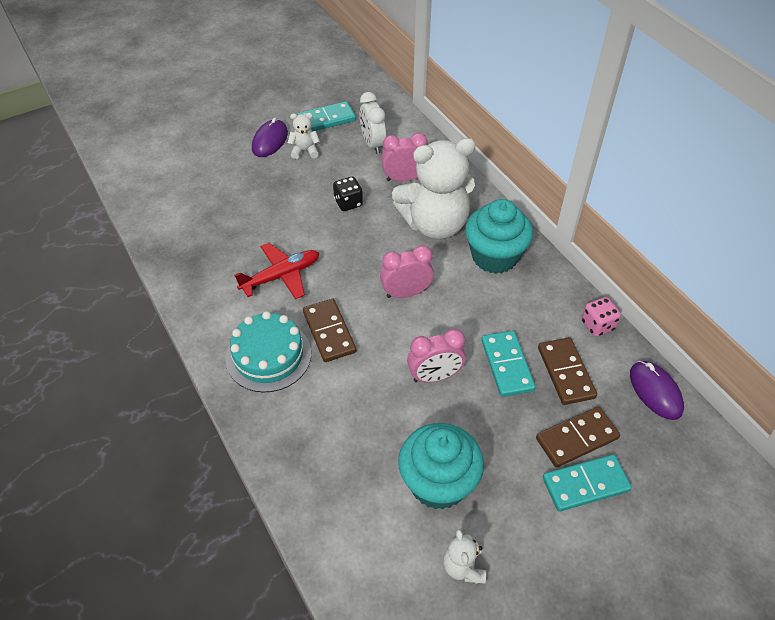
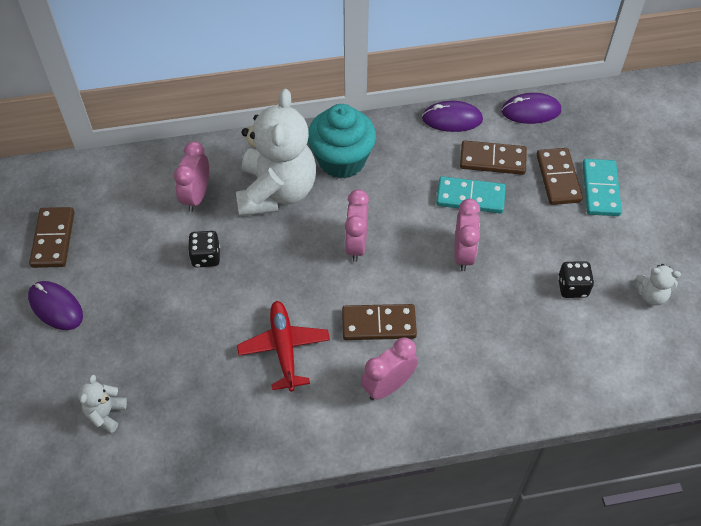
camera: 70 degrees left, 5 degrees up
(268, 356) = (388, 386): turquoise cake -> pink clock
(305, 151) = (96, 275): white teddy bear -> white teddy bear (106, 413)
(326, 119) = (53, 239): turquoise domino -> brown domino
(373, 144) = (124, 207): white clock -> none
(438, 483) = (572, 287): turquoise cupcake -> black dice
(597, 325) = (452, 119): pink dice -> purple mouse

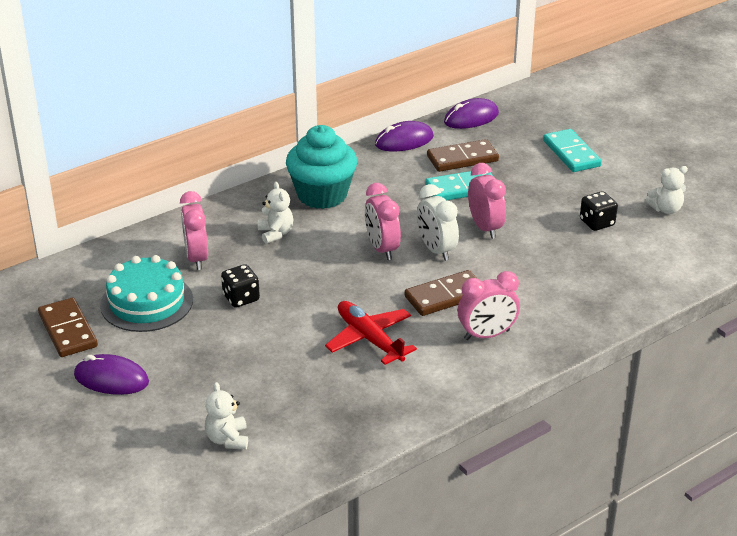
camera: 25 degrees left, 20 degrees down
(129, 232) = (147, 302): none -> turquoise cake
(277, 192) = (276, 233): white teddy bear -> white teddy bear, size x0.42
(388, 386) = (487, 335): pink clock -> pink clock turned 135 degrees counterclockwise
(403, 264) = (436, 250): none -> white clock
(558, 178) = (529, 156): brown domino -> none

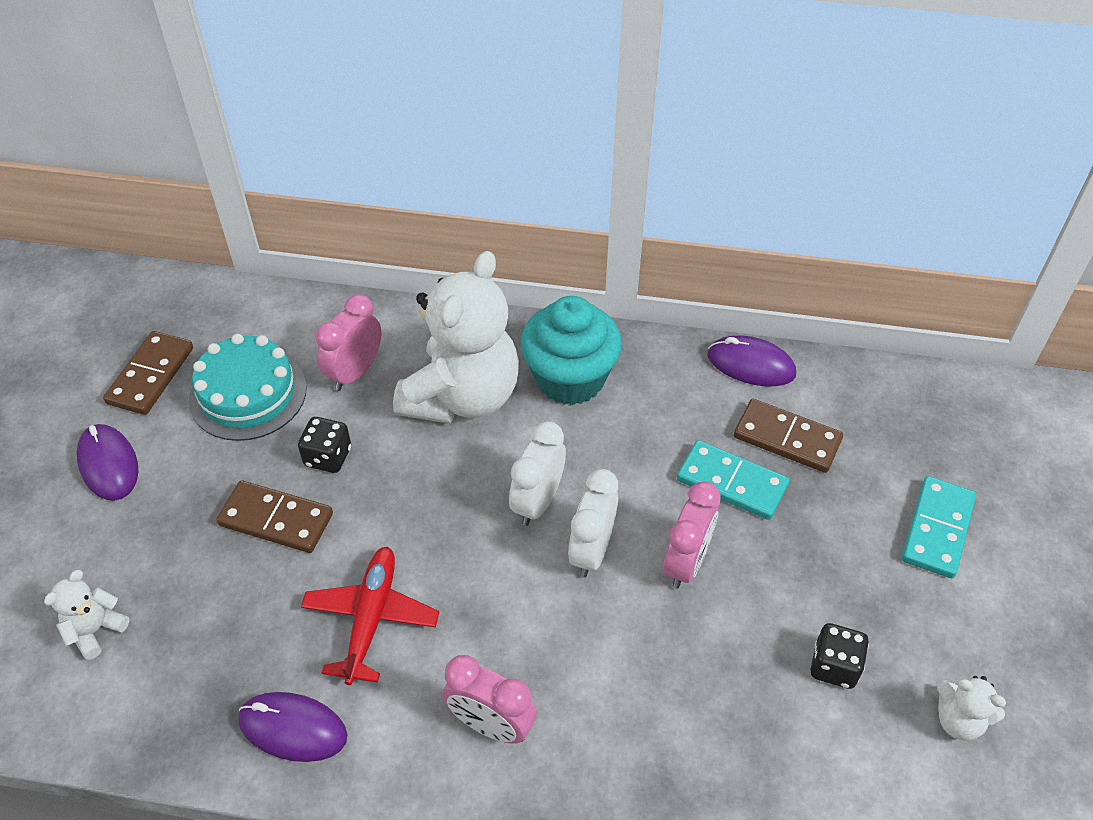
camera: 45 degrees right, 15 degrees up
(276, 233) = (462, 397): white teddy bear -> white teddy bear, size x2.40
(382, 249) = (537, 502): pink clock -> white clock
(445, 296) = (518, 627): brown domino -> brown domino (276, 519)
(471, 118) = (873, 385): purple mouse -> purple mouse (293, 728)

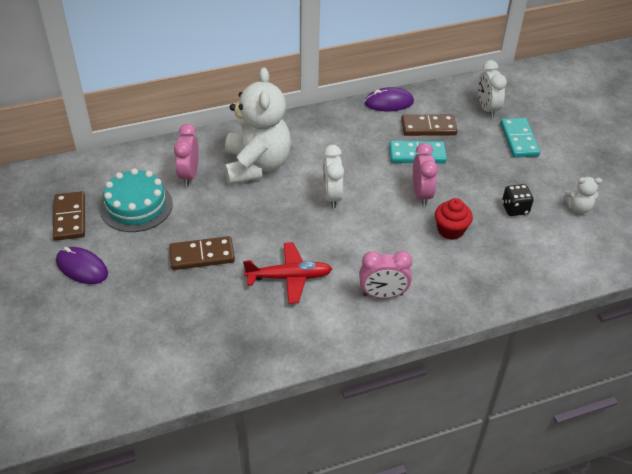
camera: 30 degrees left, 5 degrees down
(95, 630) = (143, 343): white teddy bear -> none
(293, 728) = (287, 338): purple mouse -> none
(328, 457) = (206, 218): black dice -> none
(370, 619) = (289, 277): red plane -> red plane turned 105 degrees clockwise
(570, 379) = (306, 138): turquoise cupcake -> none
(591, 551) = (374, 206): white clock -> white clock (487, 108)
(688, 656) = (450, 230): none -> red cupcake

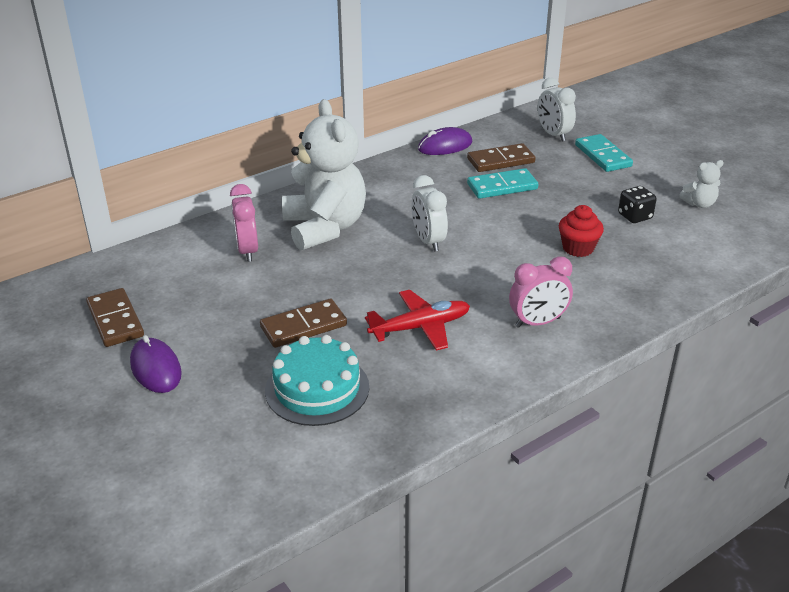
camera: 15 degrees left, 10 degrees down
(82, 268) = (156, 369): purple mouse -> purple mouse turned 45 degrees clockwise
(136, 206) = (196, 292): turquoise cake -> turquoise cake (317, 389)
(421, 194) = (527, 221): pink clock -> none

